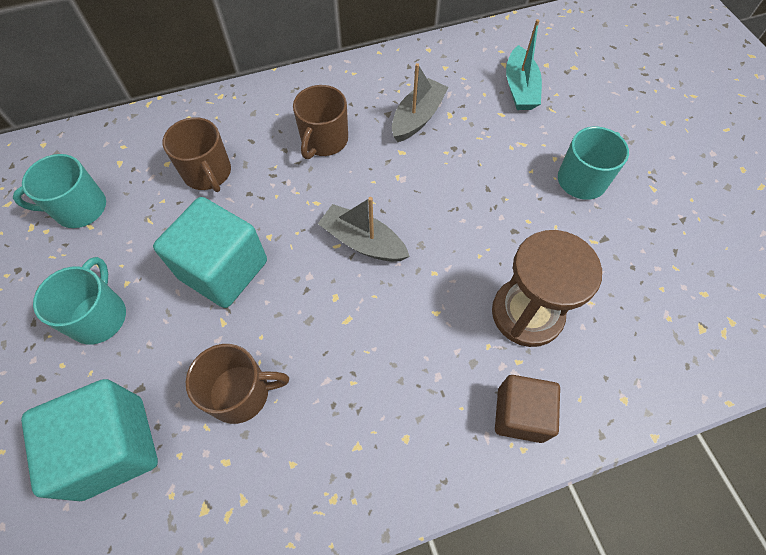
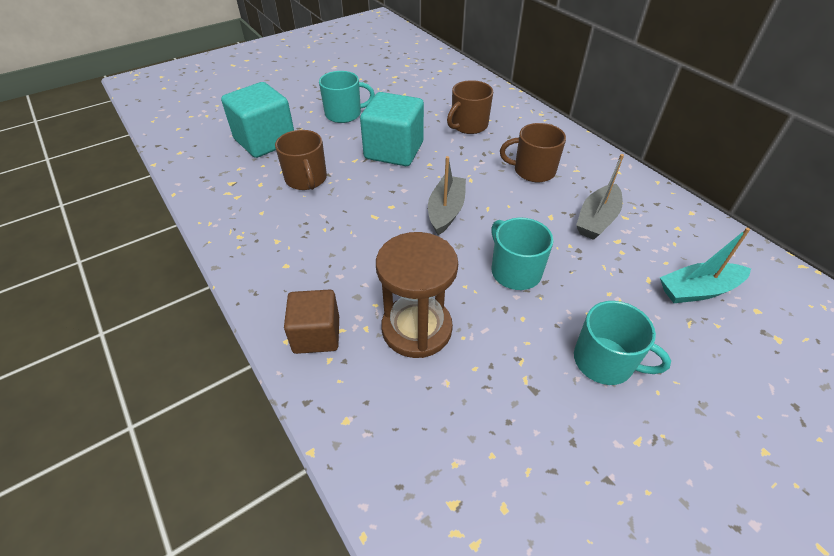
camera: 75 degrees right, 15 degrees down
(79, 208) = (415, 87): turquoise mug -> turquoise mug (515, 271)
(417, 118) = (597, 219): grey boat -> grey boat turned 105 degrees clockwise

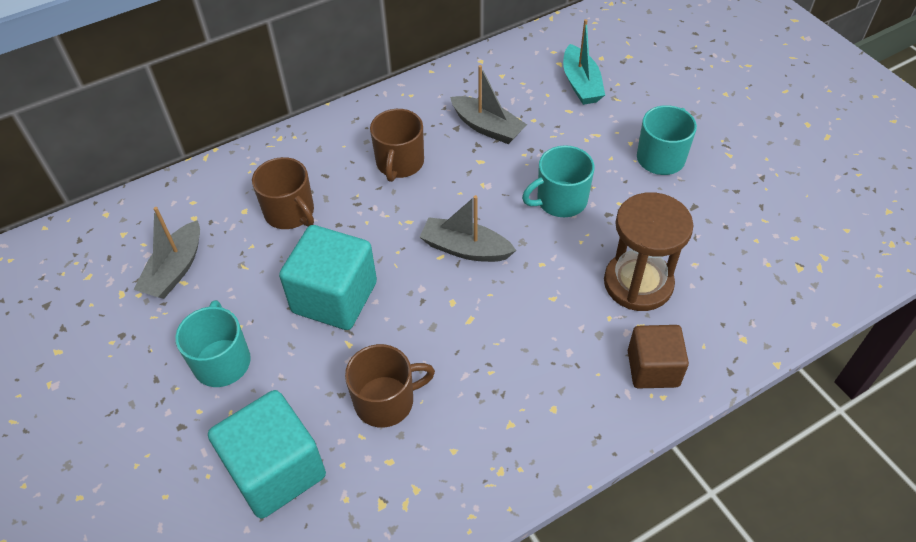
camera: 85 degrees left, 5 degrees up
(413, 90) = (175, 269): none -> grey boat

